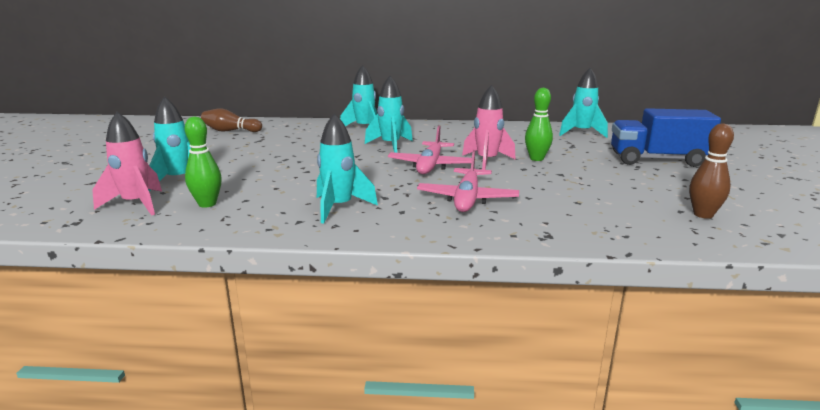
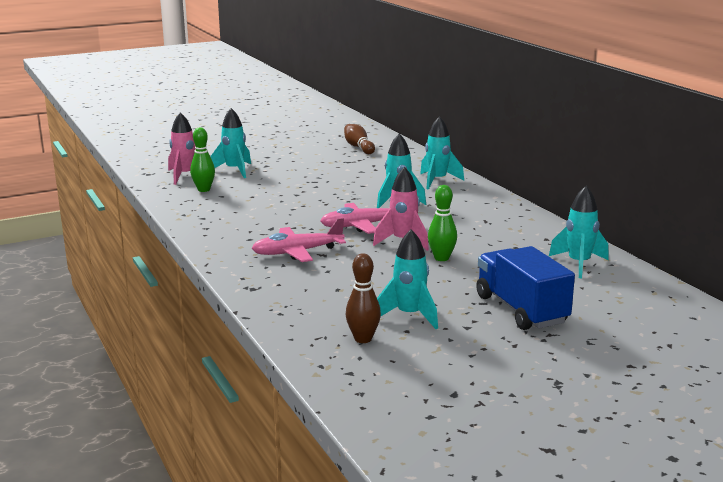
camera: 60 degrees right, 0 degrees up
(339, 208) = (235, 221): turquoise rocket -> turquoise rocket (409, 316)

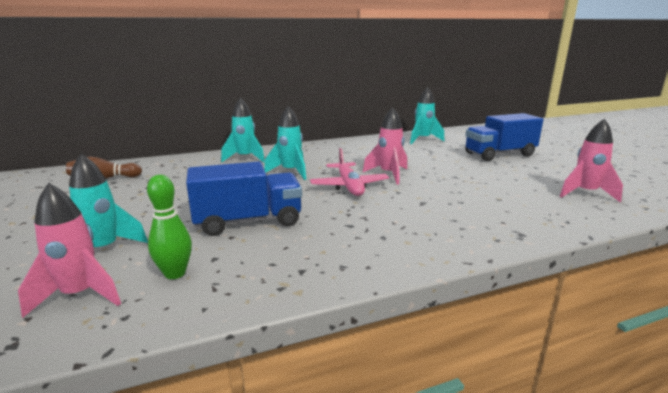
camera: 85 degrees left, 0 degrees up
(276, 198) = (248, 222): none -> blue truck
(297, 252) = (419, 213): pink plane -> none
(363, 339) = (585, 193): brown bowling pin -> pink rocket
(409, 316) = (532, 179): turquoise rocket -> none
(441, 258) = (421, 166): green bowling pin -> none

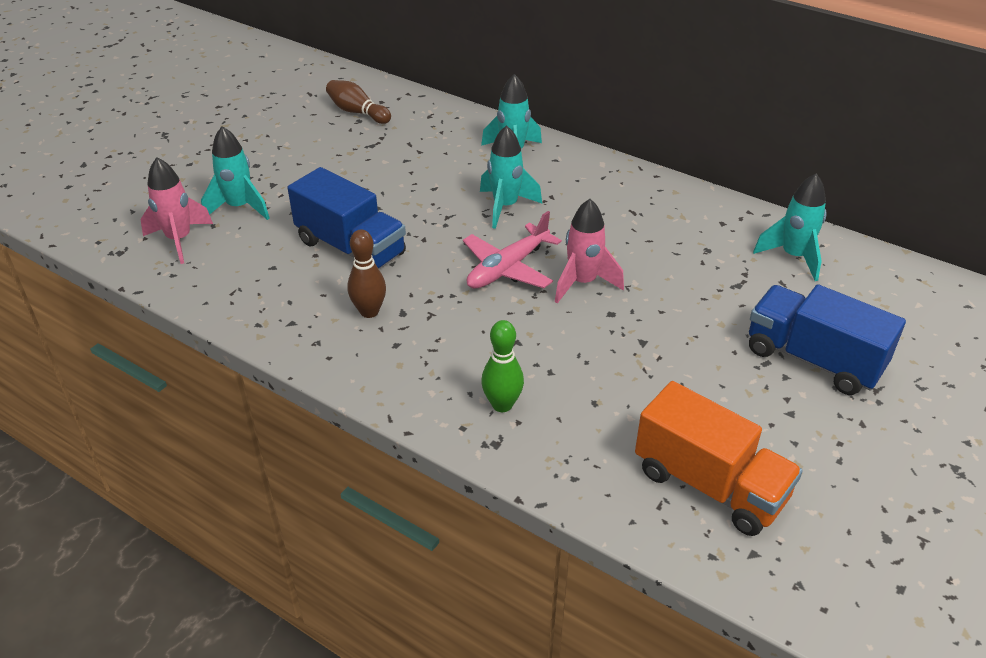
camera: 55 degrees right, 20 degrees up
(175, 273) = (236, 262): green bowling pin -> green bowling pin (502, 404)
(333, 235) = (369, 311): none -> brown bowling pin
(585, 193) = (710, 484): pink rocket -> orange truck

